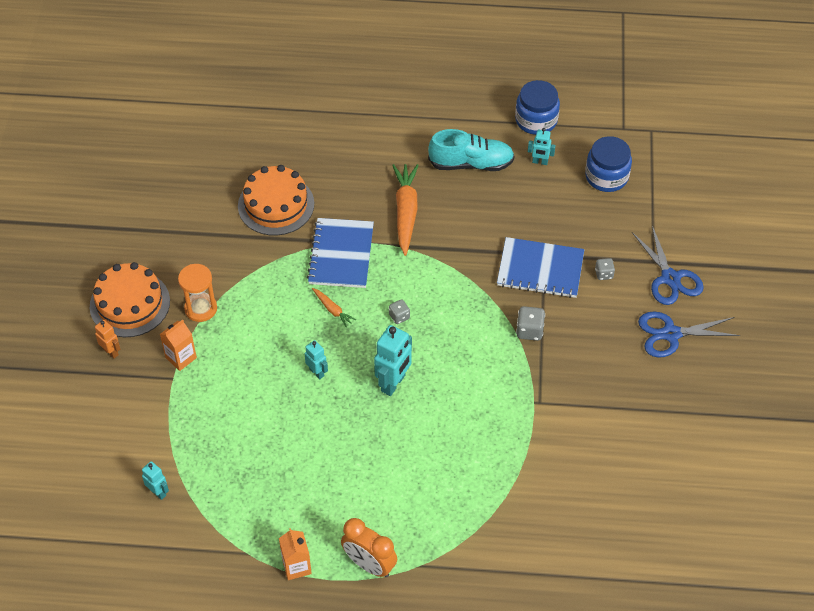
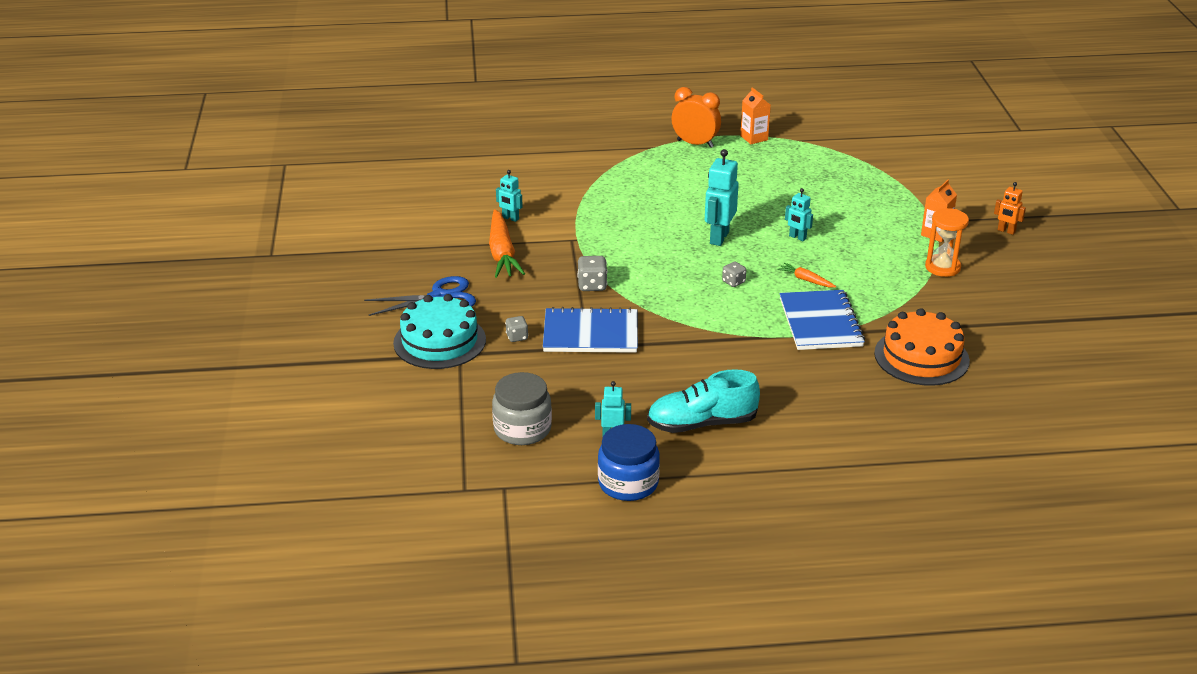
camera: 170 degrees right, 20 degrees down
(130, 304) = (1017, 263): orange cake -> none
(158, 492) = (893, 160): turquoise robot -> turquoise robot (510, 218)
(405, 212) = (764, 366): orange carrot -> orange carrot (502, 253)
(606, 176) = (522, 429): blue jar -> grey jar
(670, 278) = (439, 341): blue scissors -> turquoise cake

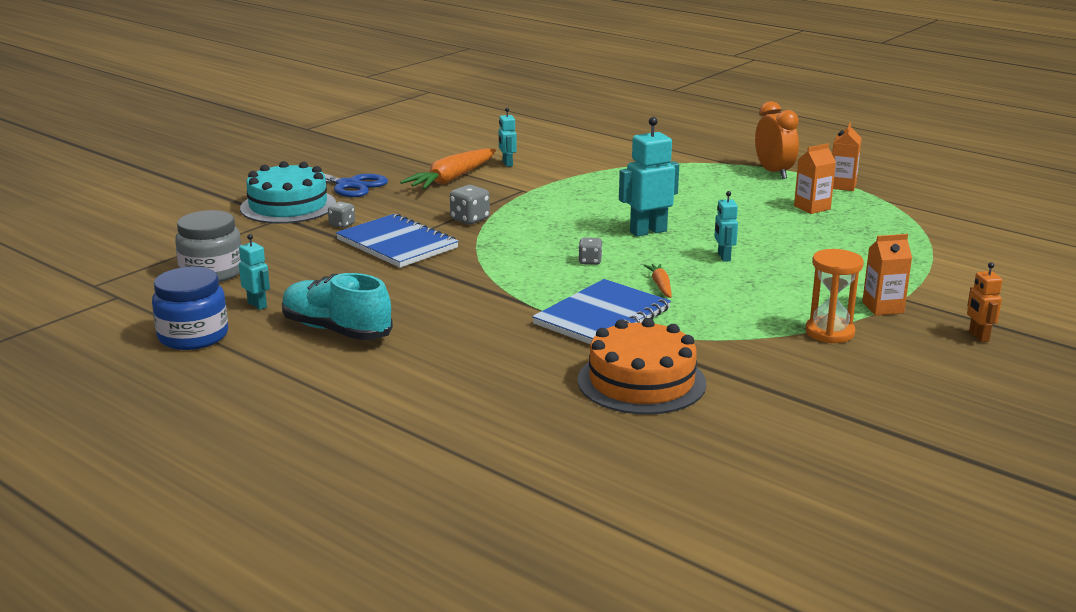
camera: 45 degrees right, 10 degrees down
(770, 167) = (812, 207): none -> orange carton

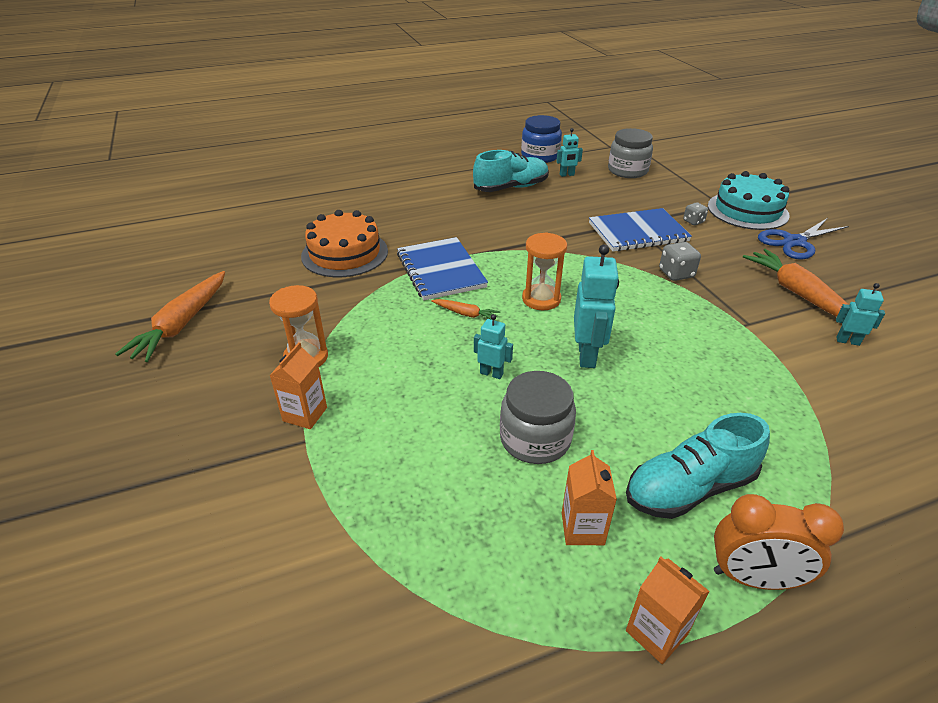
camera: 120 degrees right, 15 degrees up
(590, 261) = (541, 299): grey dice -> orange hourglass
(735, 189) = (689, 488): none -> turquoise shoe
(766, 231) = (535, 439): none -> grey jar
(901, 418) = (182, 324): none -> orange carrot
(978, 336) = (197, 440): orange robot -> none

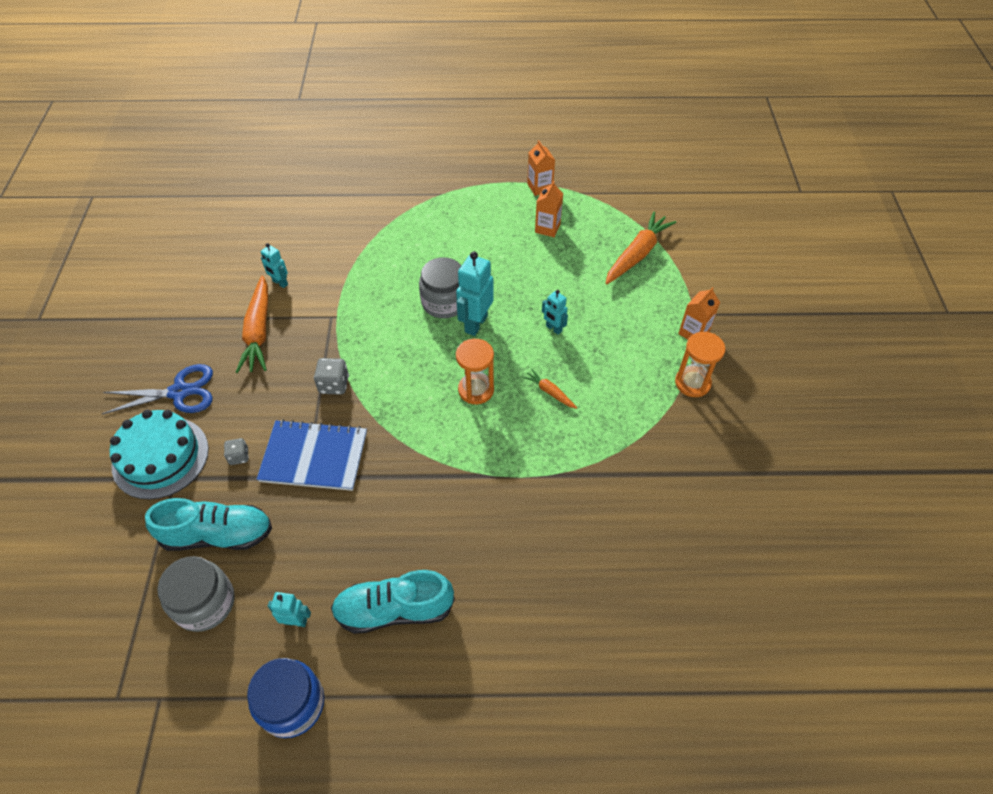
camera: 160 degrees left, 15 degrees up
(182, 324) = (807, 454): orange carrot -> orange carrot (637, 255)
(345, 253) = (647, 520): orange cake -> none
(440, 270) = (552, 458): blue notebook -> none
(535, 439) = (547, 276): grey jar -> grey jar (444, 302)
(689, 488) = (478, 230): turquoise shoe -> turquoise shoe (218, 535)
(753, 578) = (482, 192): orange clock -> none

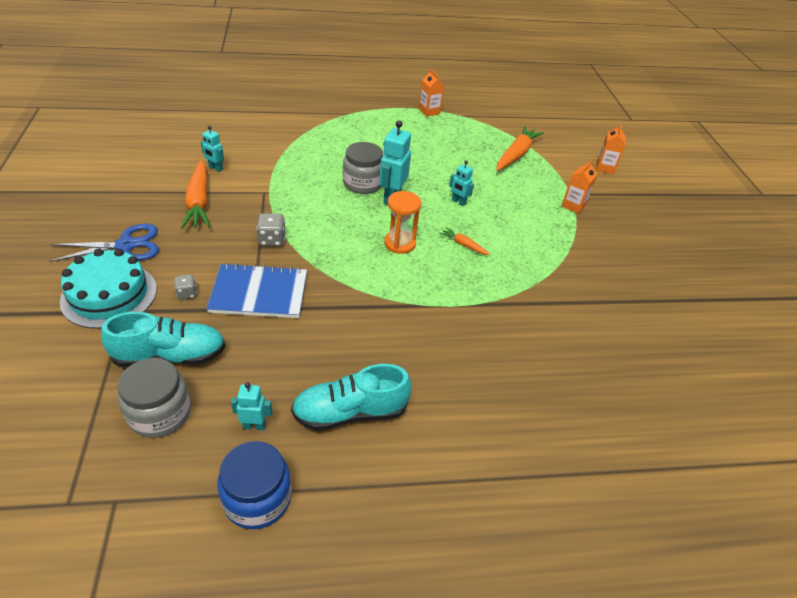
camera: 10 degrees left, 10 degrees down
(547, 228) = (440, 137): orange carton -> orange carton (605, 168)
(692, 383) = (581, 239): orange hourglass -> none

